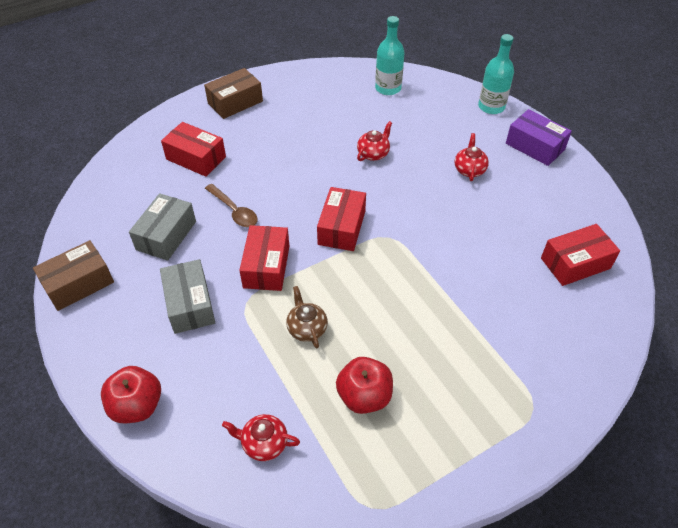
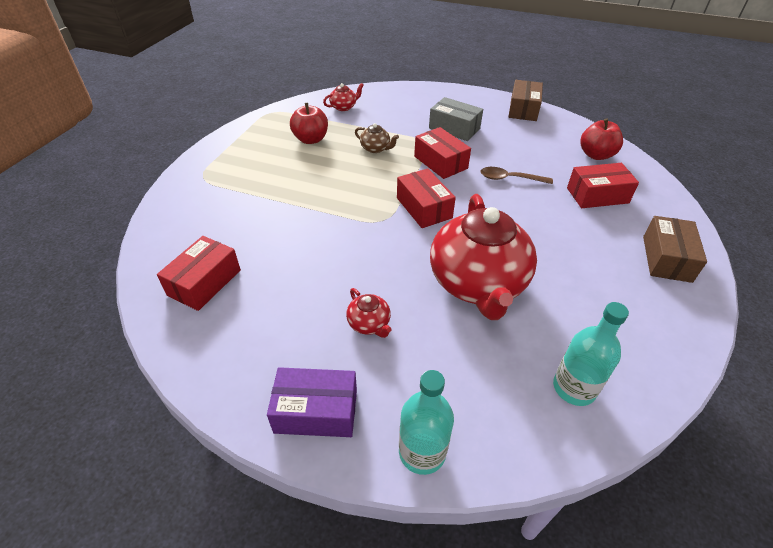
camera: 140 degrees right, 5 degrees down
(137, 406) = (418, 93): red apple -> red apple (596, 155)
(166, 235) = (523, 146): grey box -> none
(373, 154) = (477, 284): red teapot -> red teapot, size x2.49

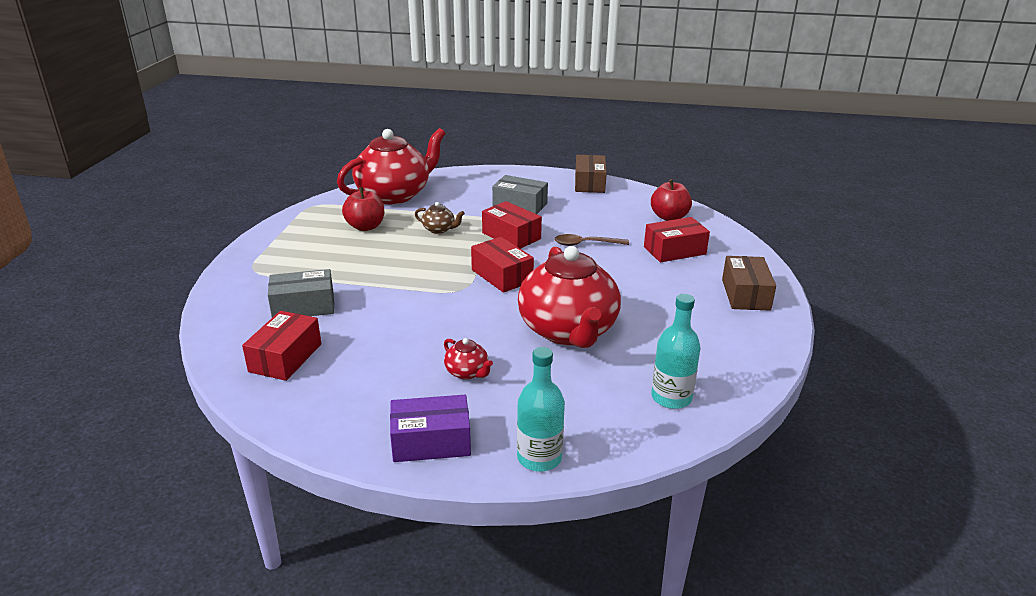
camera: 10 degrees left, 15 degrees down
(235, 224) = (303, 306): none -> grey box
(344, 107) = (395, 195): red teapot -> red teapot, size x2.49

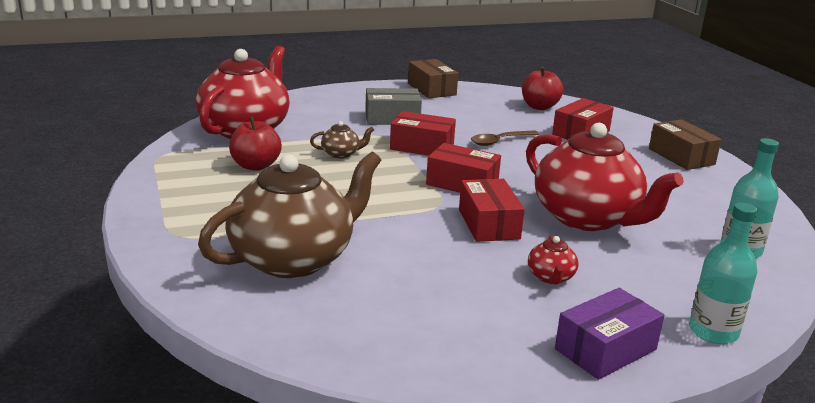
camera: 30 degrees left, 5 degrees down
(285, 357) = (346, 315): red box -> red box (488, 224)
(303, 306) = (294, 259): grey box -> brown teapot
(467, 372) = (550, 277): red teapot -> red teapot turned 75 degrees clockwise

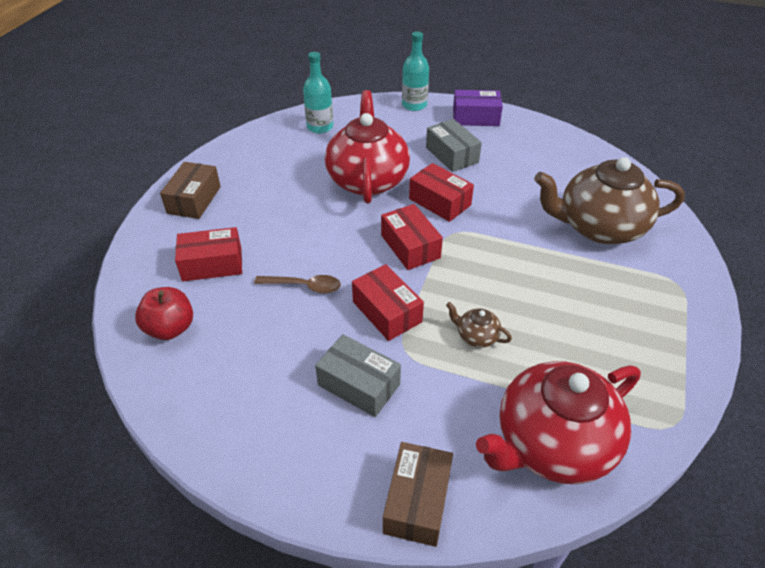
camera: 140 degrees left, 20 degrees up
(255, 166) = (575, 354): red apple -> none
(431, 89) = (225, 442): brown box -> brown box (417, 501)
(488, 224) = (439, 202): red box -> red box turned 75 degrees counterclockwise
(550, 277) = (452, 155): red teapot -> grey box

